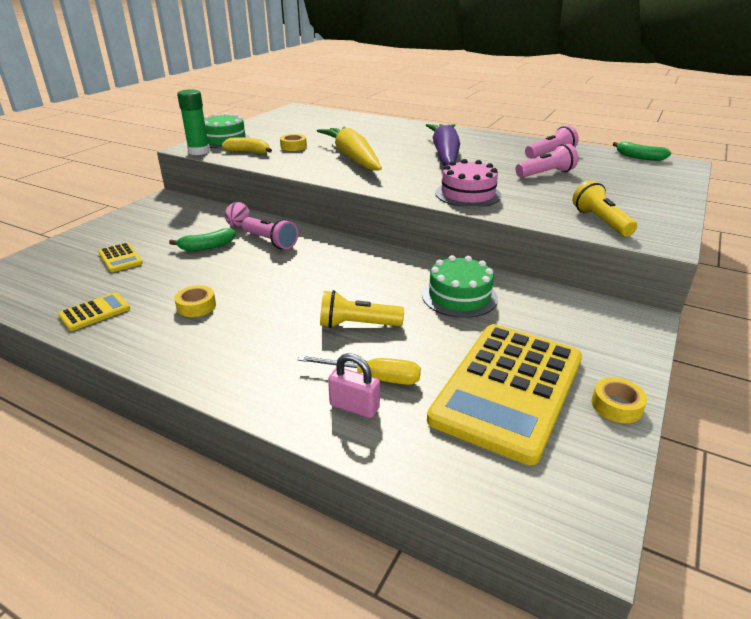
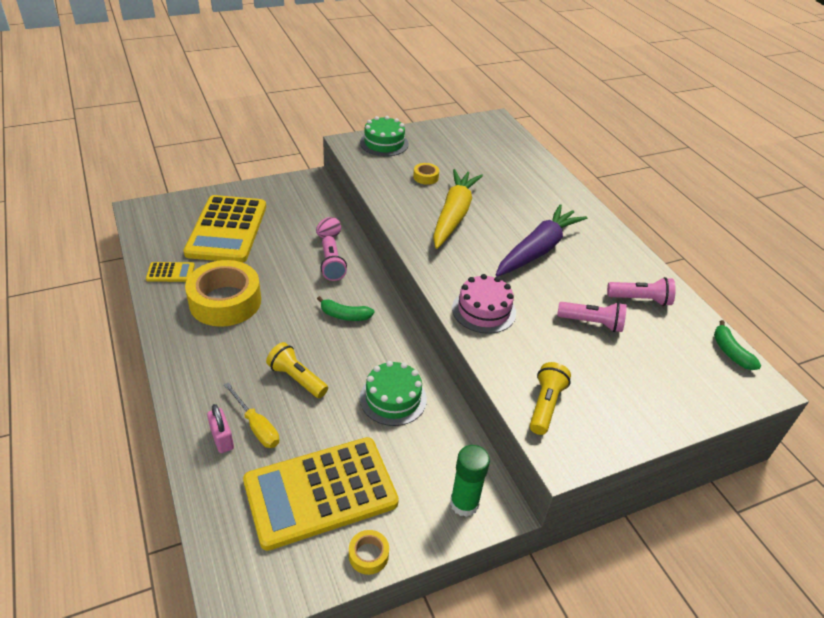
camera: 35 degrees right, 10 degrees up
(120, 258) = (227, 230): yellow calculator -> yellow calculator, size x2.42
(196, 306) = (225, 301): yellow tape -> yellow tape, size x2.39
(199, 151) = (350, 151): green glue stick -> green glue stick (464, 503)
(207, 247) = (287, 248): green banana -> green banana (344, 315)
(249, 152) = (384, 168): yellow banana -> none

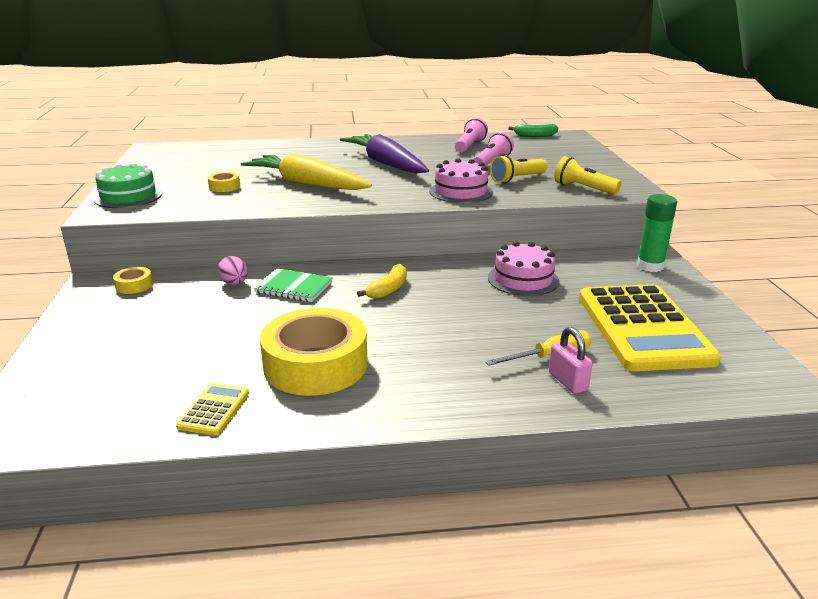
camera: 70 degrees left, 15 degrees down
(222, 439) = (567, 381): pink padlock -> pink padlock turned 75 degrees clockwise
(227, 230) = (148, 353): yellow calculator -> none
(297, 379) = (481, 326): yellow flashlight -> yellow flashlight (517, 179)
(331, 265) = (293, 287): pink flashlight -> green notebook
(344, 315) = (388, 289): green banana -> yellow banana
(368, 555) = (712, 312): yellow tape -> yellow tape (134, 285)
(393, 398) = (523, 279): green cake -> pink cake

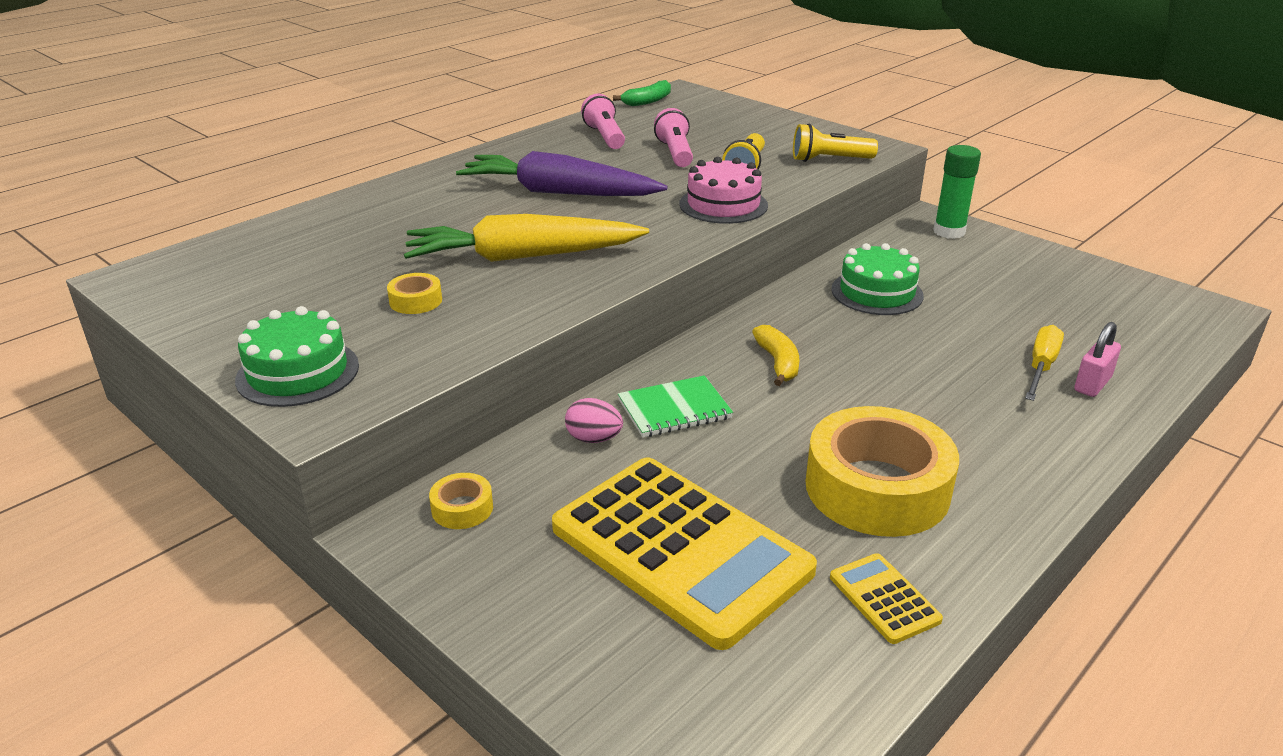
camera: 40 degrees left, 5 degrees up
(523, 279) = (877, 292): pink cake -> green cake
(567, 381) = (1092, 384): pink padlock -> pink padlock turned 75 degrees counterclockwise
(643, 328) = (1051, 301): yellow calculator -> yellow calculator (680, 549)

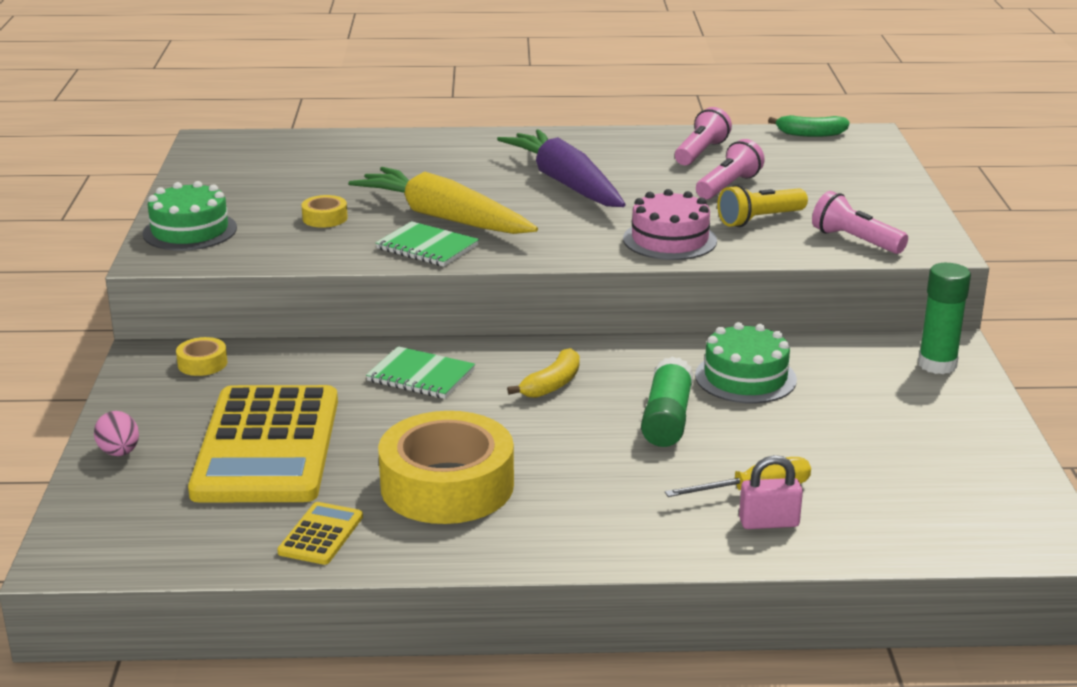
camera: 45 degrees right, 5 degrees down
(563, 286) = (427, 247): none -> green notebook
(593, 439) = (339, 366): pink egg -> pink egg (119, 452)
(829, 160) = (855, 241): yellow flashlight -> pink flashlight
(895, 347) = (667, 419): none -> green glue stick

